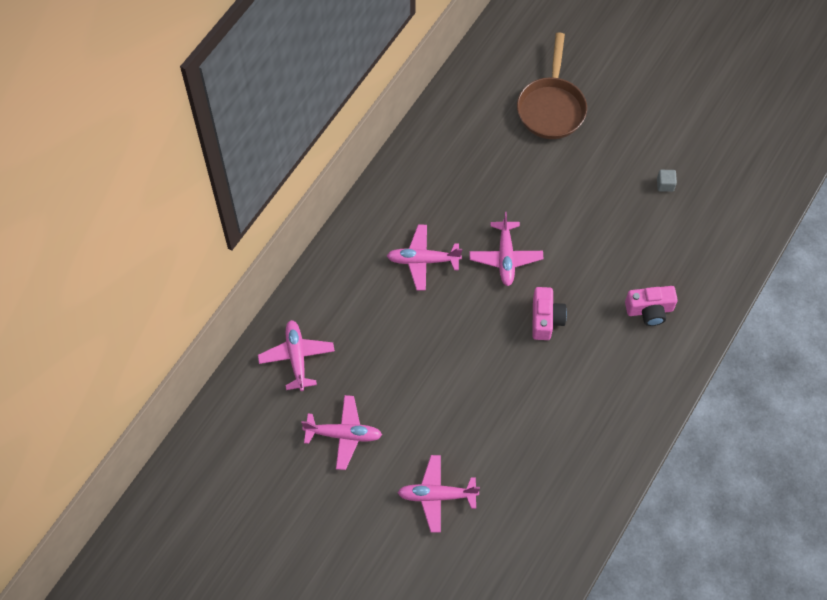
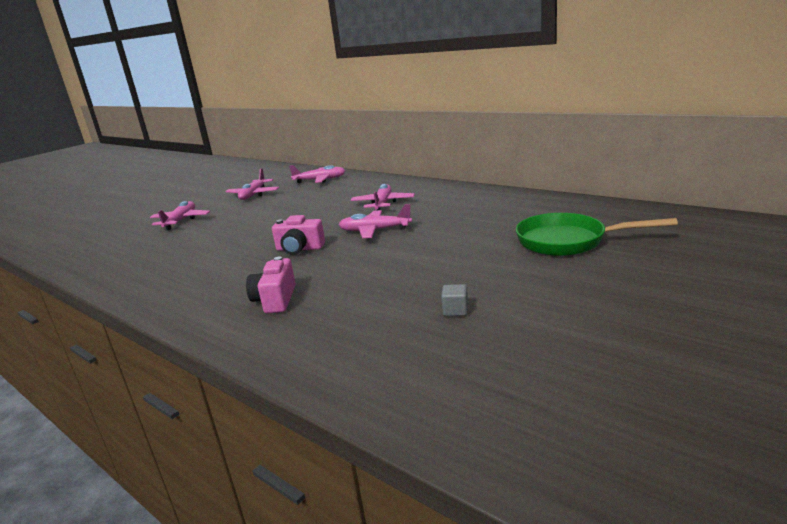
camera: 100 degrees right, 40 degrees down
(551, 107) = (568, 241): brown pan -> green pan

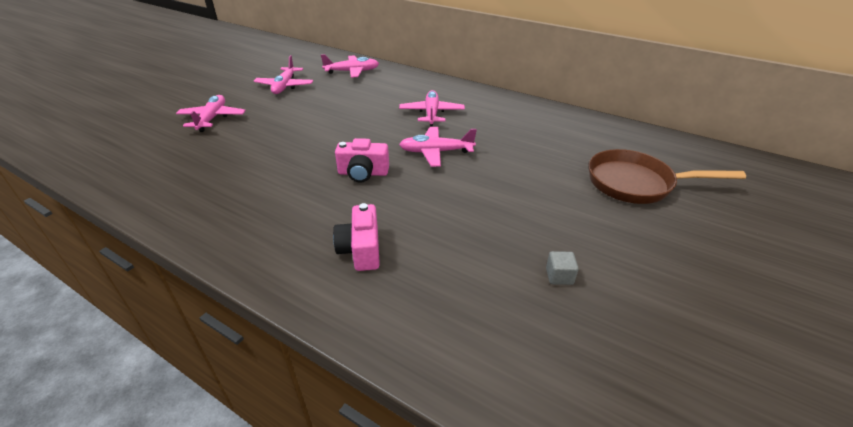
camera: 10 degrees left, 15 degrees up
(568, 241) = (636, 184): green pan -> brown pan

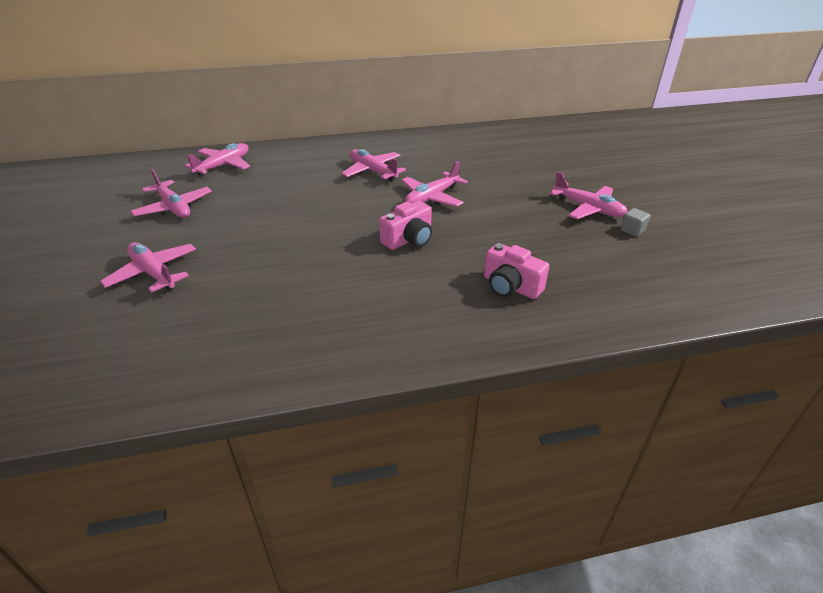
camera: 45 degrees left, 0 degrees up
(553, 231) = (588, 208): none -> pink plane
(636, 184) = (579, 159): brown pan -> none

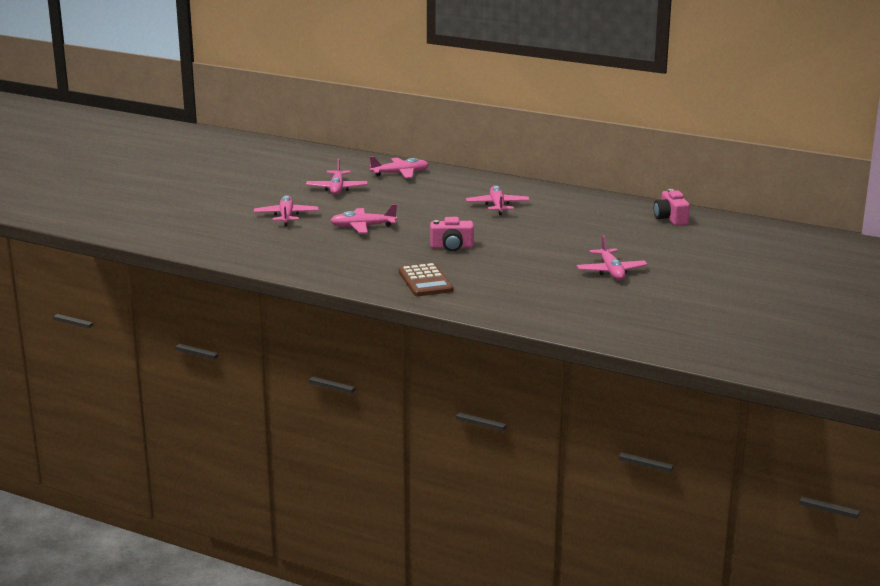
camera: 40 degrees right, 15 degrees down
(432, 197) = (510, 232): pink plane -> pink plane (362, 227)
(459, 305) = (425, 281): none -> brown calculator
(510, 286) = (470, 285): pink camera -> pink camera (670, 218)
(632, 230) = (615, 290): grey cube -> none

